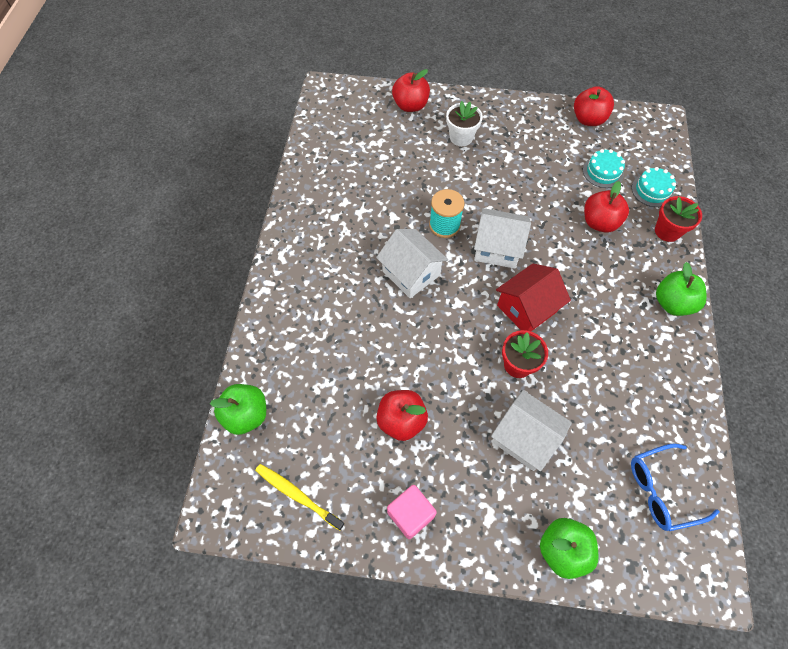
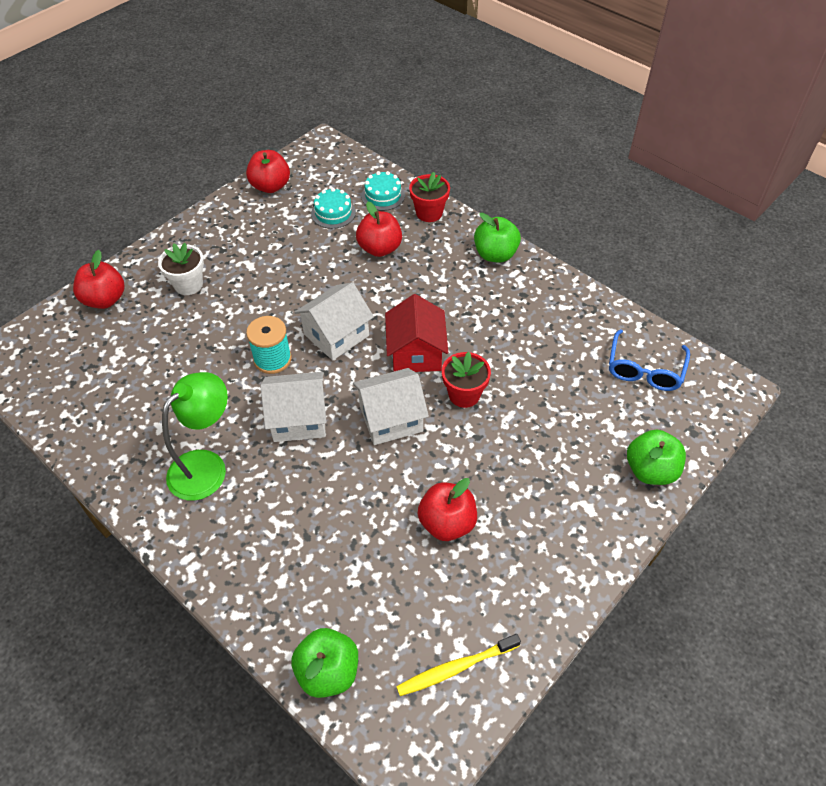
camera: 55 degrees left, 10 degrees down
(336, 247) = (206, 466): none -> green lamp
(410, 514) = (544, 572): pink cube -> none
(524, 437) = (535, 434): white house -> white house (391, 418)

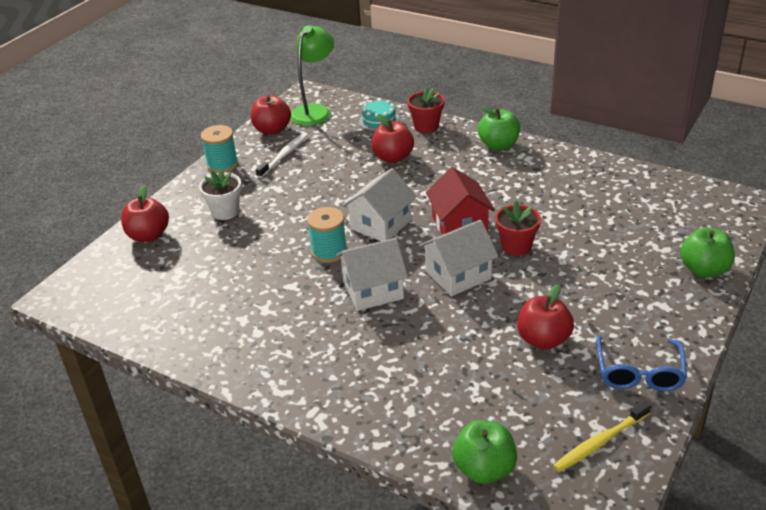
camera: 10 degrees left, 15 degrees down
(206, 223) = (222, 165): none -> turquoise spool
(206, 466) = (300, 340): green lamp -> green lamp (315, 111)
(271, 223) = (284, 155): none -> white toothbrush
(333, 213) = (339, 140): turquoise cake -> none
(644, 369) = (665, 202): blue glasses -> blue glasses (639, 373)

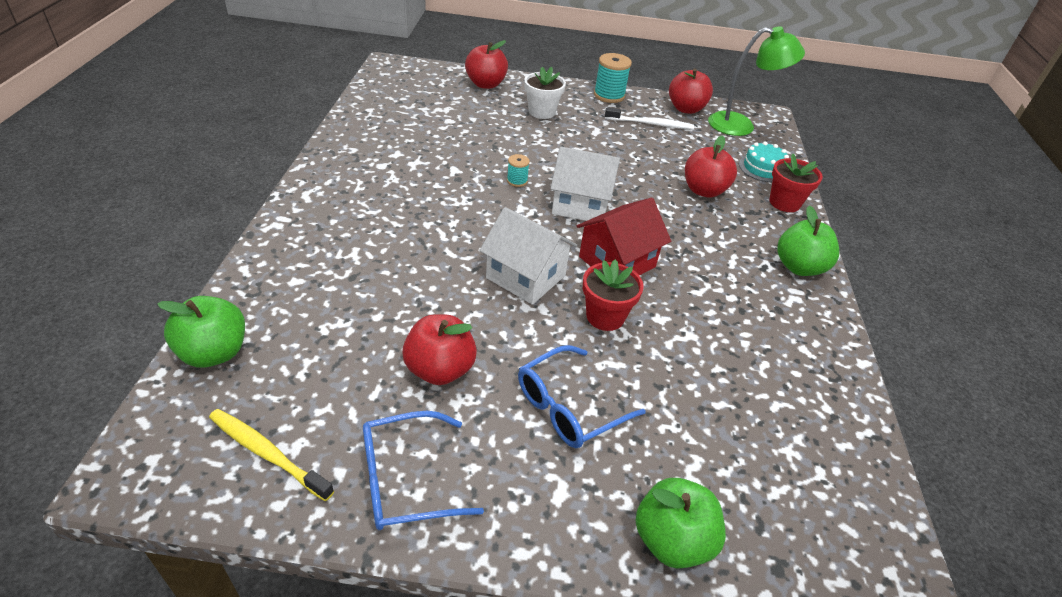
camera: 60 degrees right, 5 degrees up
(329, 251) = (517, 181): turquoise spool -> turquoise spool, size x0.54
(373, 290) = (471, 220): white house -> none
(596, 285) = (568, 407): none -> blue glasses

